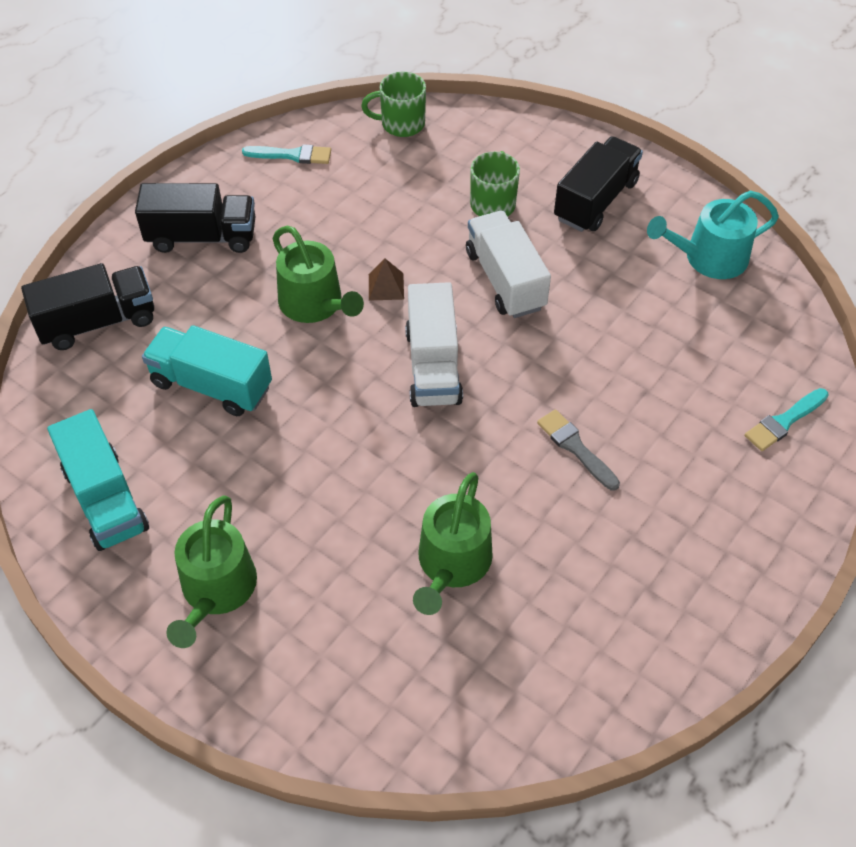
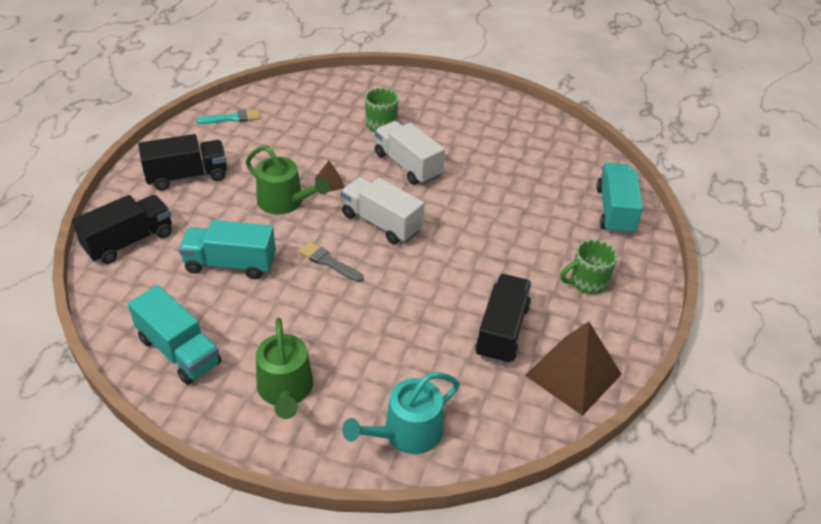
camera: 20 degrees left, 10 degrees down
(401, 124) = (301, 89): green mug -> green mug (587, 282)
(433, 366) = (381, 223): white truck -> white truck turned 150 degrees clockwise
(452, 563) = (444, 335): green watering can -> none
(575, 448) = (494, 251): grey brush -> grey brush (328, 262)
(595, 201) = (446, 112): black truck -> black truck (502, 331)
(609, 672) = (573, 374): none -> brown pyramid
(709, 258) = (530, 131): turquoise watering can -> turquoise watering can (406, 433)
(784, 421) = (615, 211): turquoise brush -> turquoise truck

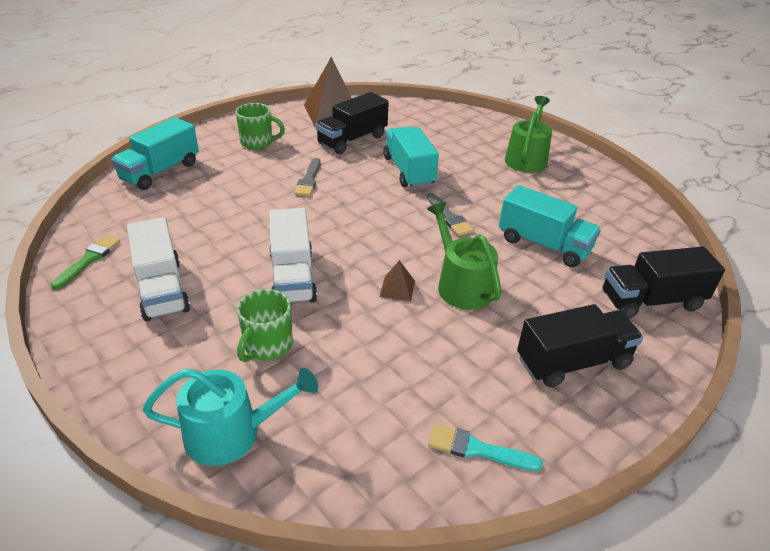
camera: 150 degrees left, 5 degrees down
(179, 351) = (603, 199): turquoise truck -> turquoise truck (408, 171)
(187, 176) = (573, 362): black truck -> black truck turned 150 degrees clockwise
(381, 223) = (375, 231): white truck -> white truck (162, 289)
(406, 433) = (459, 122): turquoise watering can -> turquoise watering can (231, 433)
(486, 254) = (309, 180): none -> grey brush
(547, 130) = (89, 260): none -> green brush

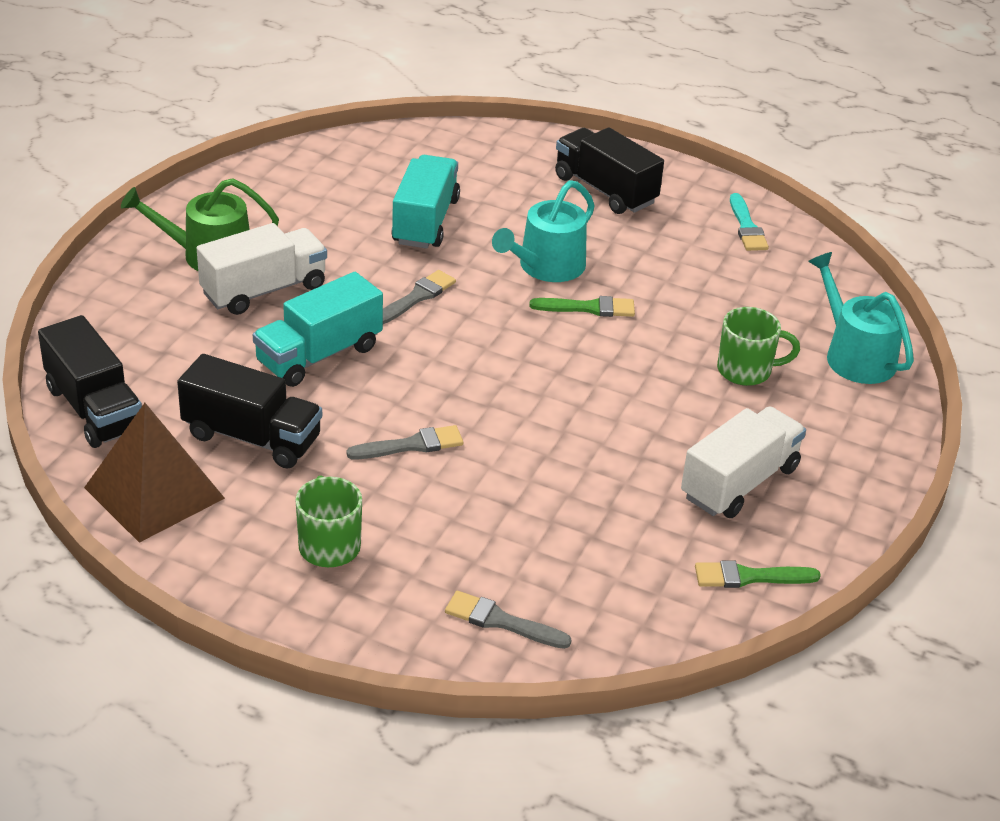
camera: 115 degrees left, 0 degrees up
(160, 171) = (501, 621): turquoise truck -> grey brush
(292, 277) = (633, 388): white truck -> white truck (264, 290)
(397, 288) = (588, 308): brown pyramid -> green brush
(461, 285) = (546, 267): green watering can -> turquoise watering can
(651, 301) = (477, 152): black truck -> black truck (94, 409)

